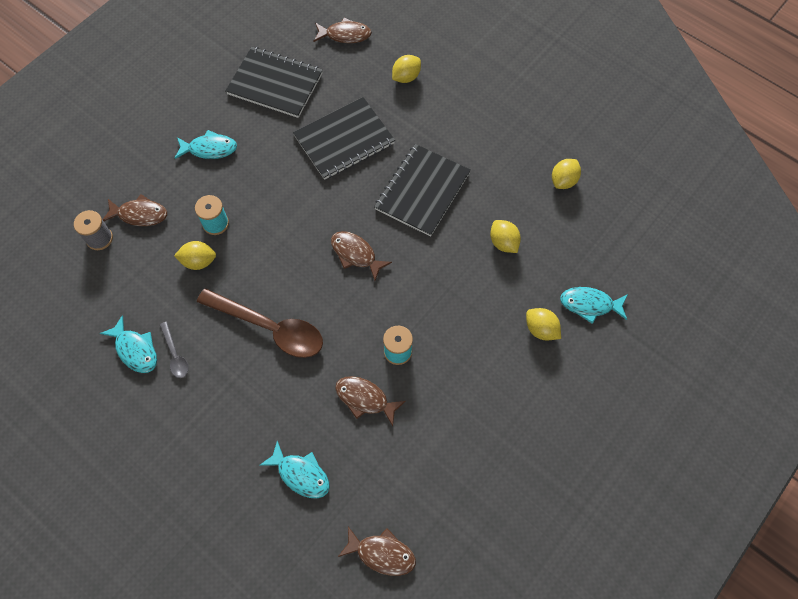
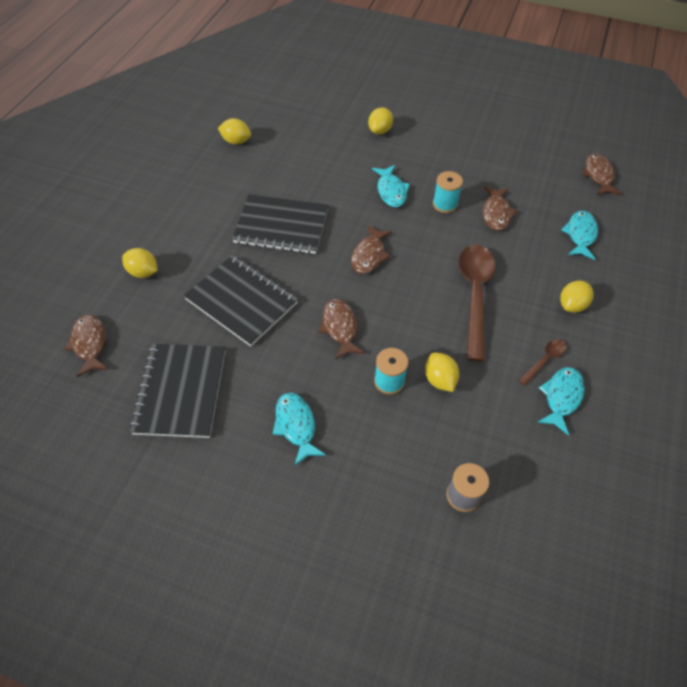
camera: 110 degrees left, 10 degrees down
(140, 214) = (412, 464): brown fish -> brown fish (340, 328)
(175, 355) = (544, 360): grey spoon -> brown spoon
(503, 243) = (312, 164): yellow lemon -> yellow lemon (572, 305)
(590, 304) = (345, 110): turquoise fish -> turquoise fish (391, 191)

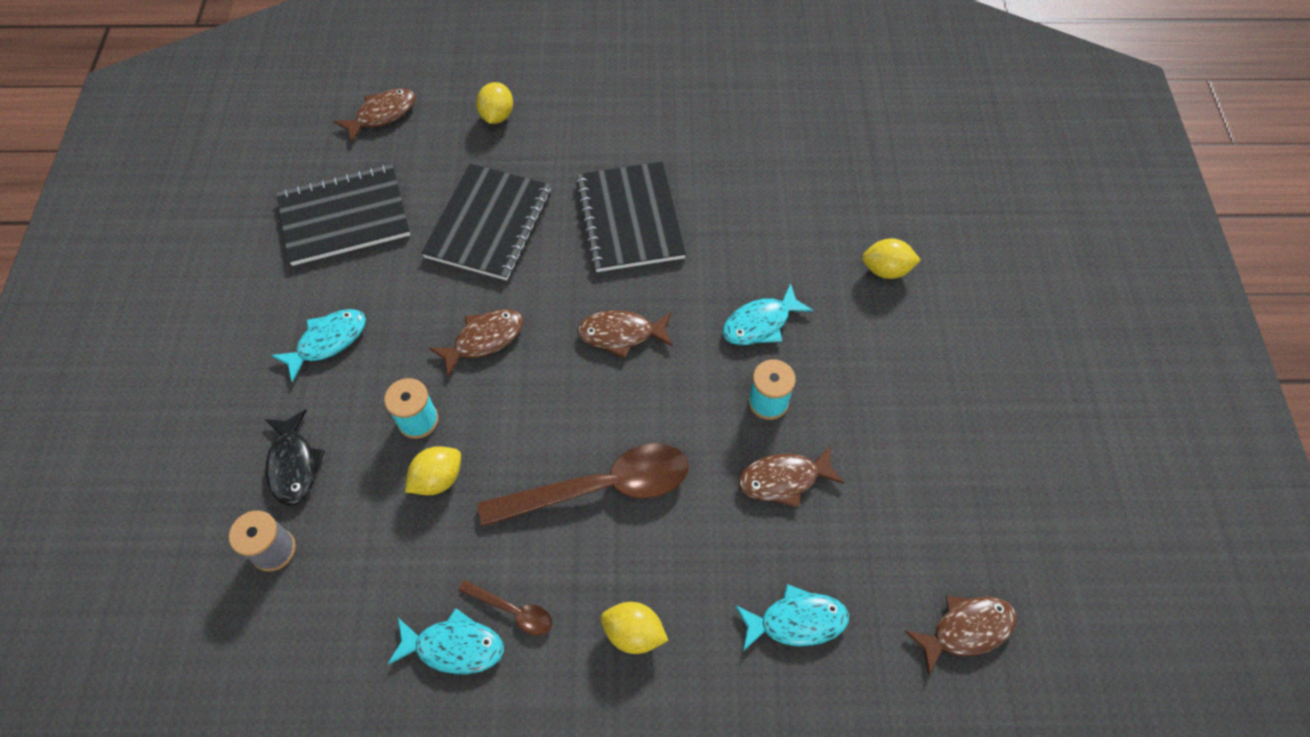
camera: 70 degrees right, 5 degrees up
(236, 141) = (763, 113): yellow lemon -> none
(396, 469) = (293, 465): none -> black fish

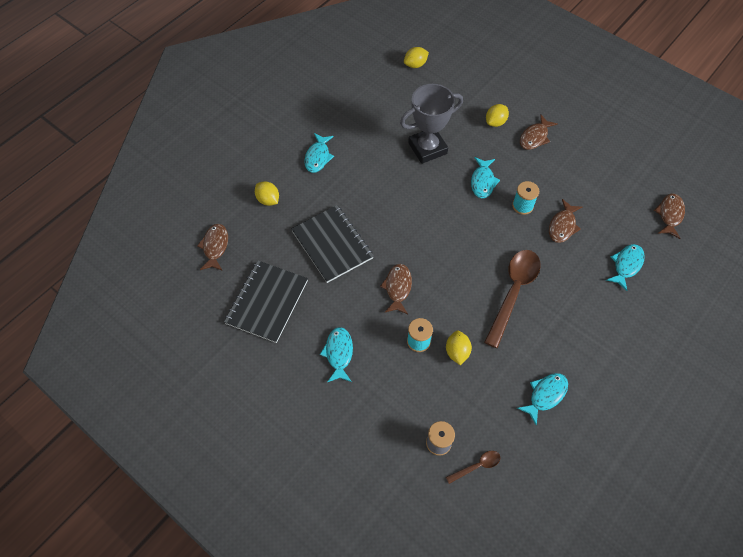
camera: 50 degrees left, 0 degrees up
(293, 465) = (398, 408): black fish -> none
(512, 611) = (545, 362): brown spoon -> brown spoon (477, 466)
(612, 118) = (318, 157): none -> turquoise fish
(621, 334) = (443, 234): brown fish -> brown fish (534, 137)
(630, 219) = (383, 189): black notebook -> none
(633, 633) = (589, 324): yellow lemon -> yellow lemon (415, 65)
(750, 221) = (427, 148): none -> grey trophy

